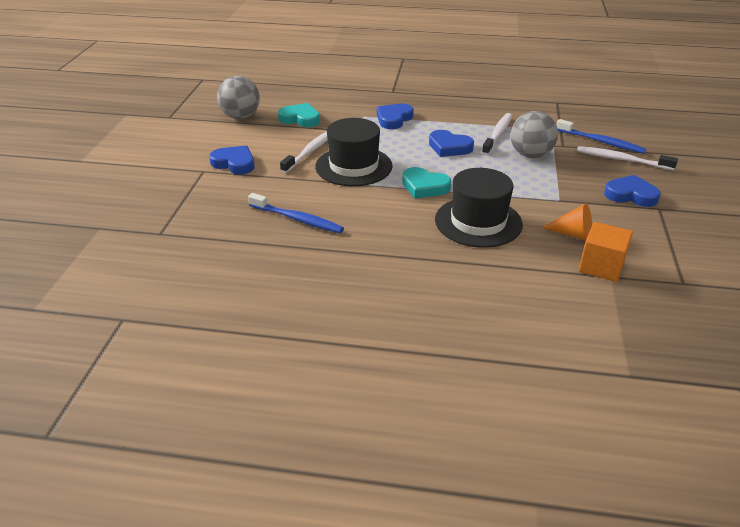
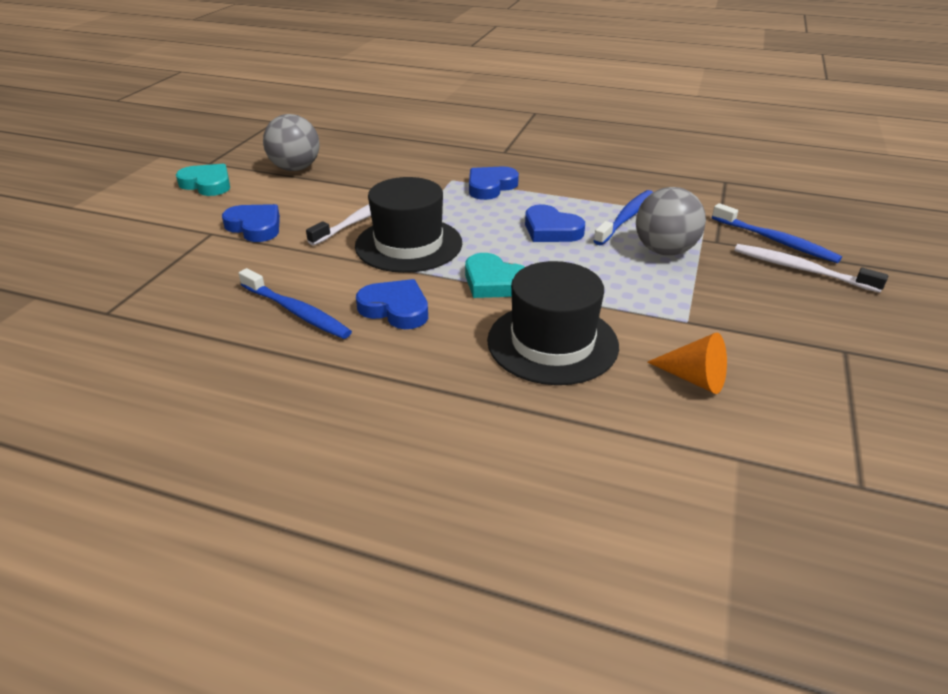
camera: 10 degrees right, 0 degrees up
(300, 119) = (368, 177): turquoise heart -> turquoise heart (207, 184)
(498, 134) = (626, 218): white toothbrush -> blue toothbrush
(601, 266) = (725, 439): orange cube -> none
(631, 195) = (802, 325): blue heart -> blue heart (395, 309)

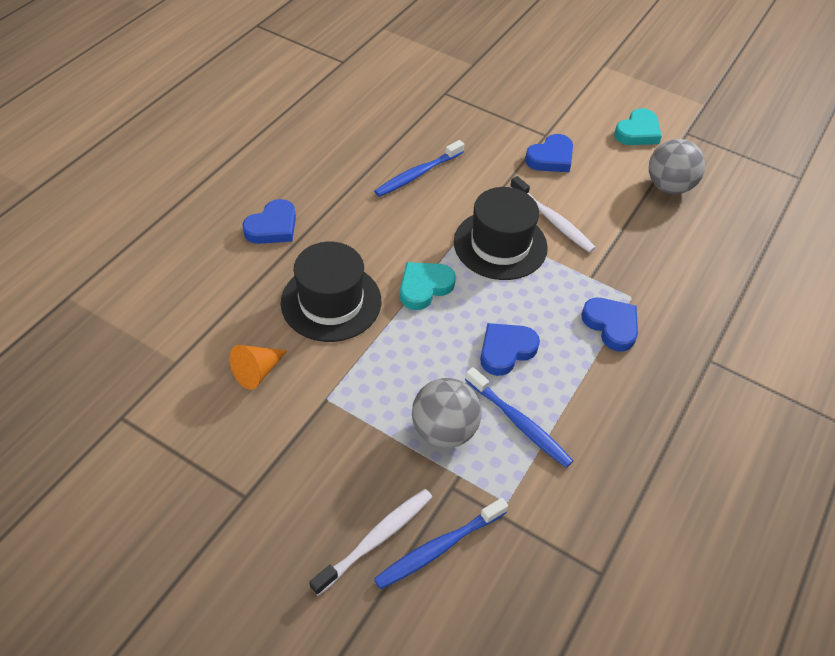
camera: 100 degrees right, 15 degrees up
(395, 309) = (404, 224): blue heart -> blue heart (272, 227)

